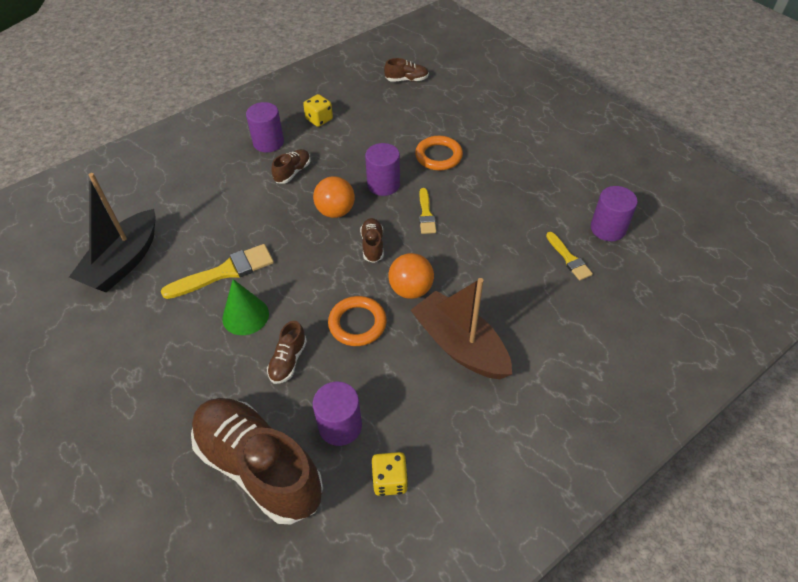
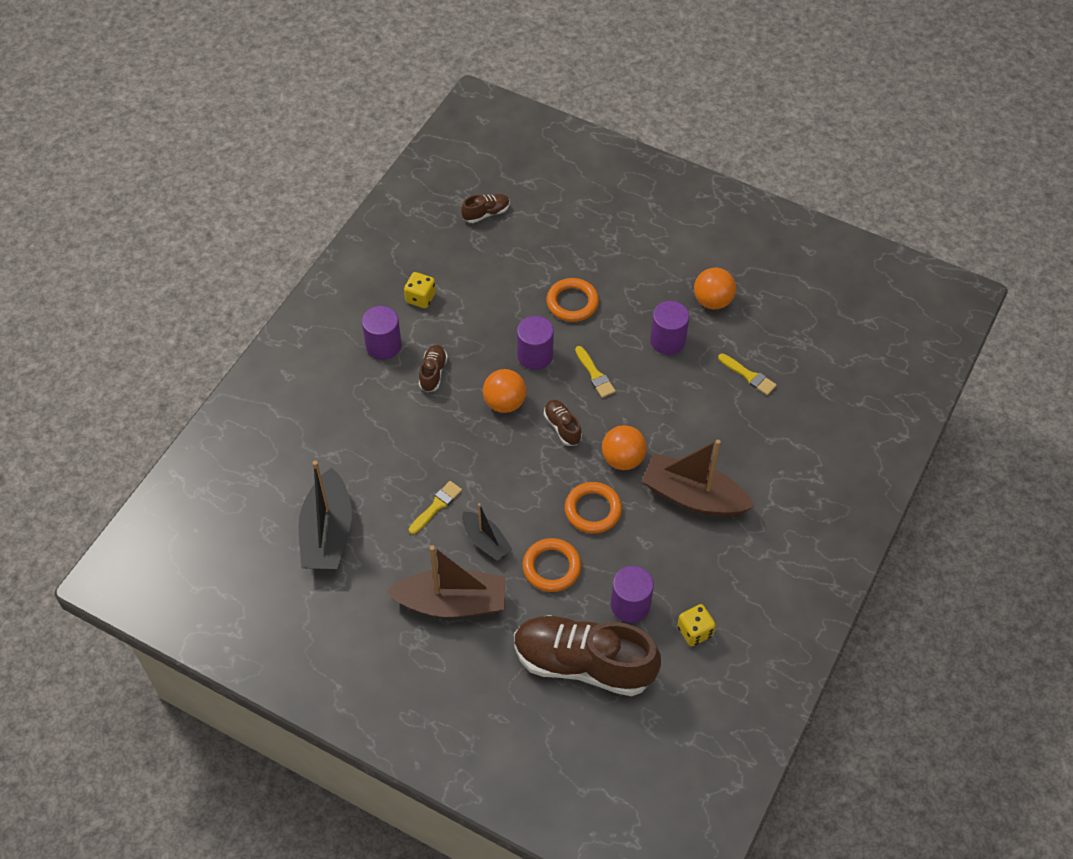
camera: 25 degrees left, 5 degrees up
(180, 358) = (452, 603): none -> brown boat
(224, 272) = (436, 506): yellow brush -> yellow brush, size x0.60
(245, 316) = (485, 541): green cone -> black boat
(288, 361) = (551, 567): brown shoe -> orange ring
(563, 189) = (712, 301): none -> orange ball
(608, 228) = (770, 331): purple cylinder -> purple cylinder (667, 340)

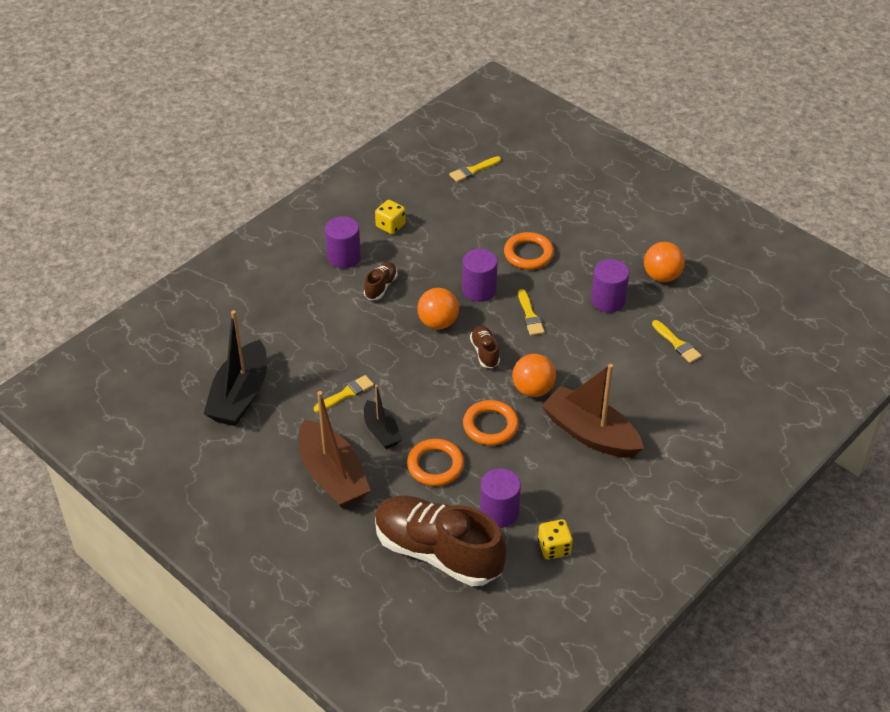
camera: 15 degrees right, 10 degrees down
(452, 603) = (332, 475): brown boat -> brown boat turned 45 degrees clockwise
(486, 213) = (473, 170): brown shoe -> yellow brush

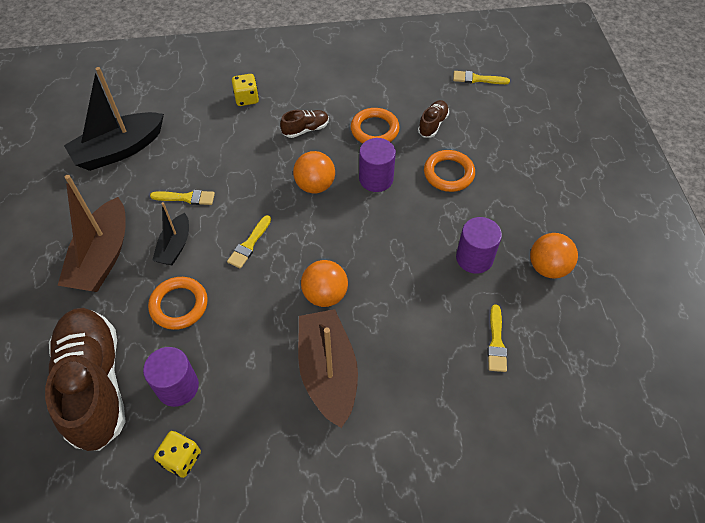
camera: 40 degrees right, 10 degrees up
(344, 257) = (305, 90): purple cylinder -> none
(390, 226) = (365, 86): yellow dice -> yellow dice (246, 98)
(485, 352) = (323, 235): brown shoe -> brown shoe (432, 124)
(490, 426) = (257, 302): orange ring -> orange ring (374, 130)
(530, 315) = (393, 227): yellow brush -> yellow brush (249, 244)

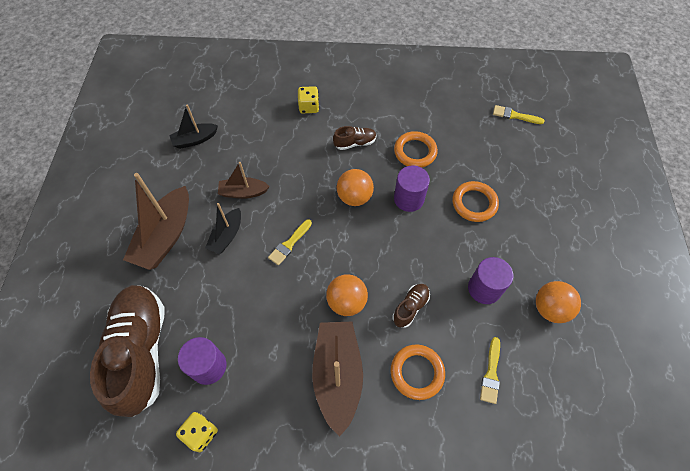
camera: 10 degrees right, 5 degrees up
(119, 150) = (195, 140): black boat -> black boat, size x0.57
(179, 305) = (221, 291): orange ring -> orange ring (417, 372)
(186, 198) = (243, 192): yellow brush -> brown boat
(432, 124) = (467, 154): brown shoe -> brown shoe (410, 307)

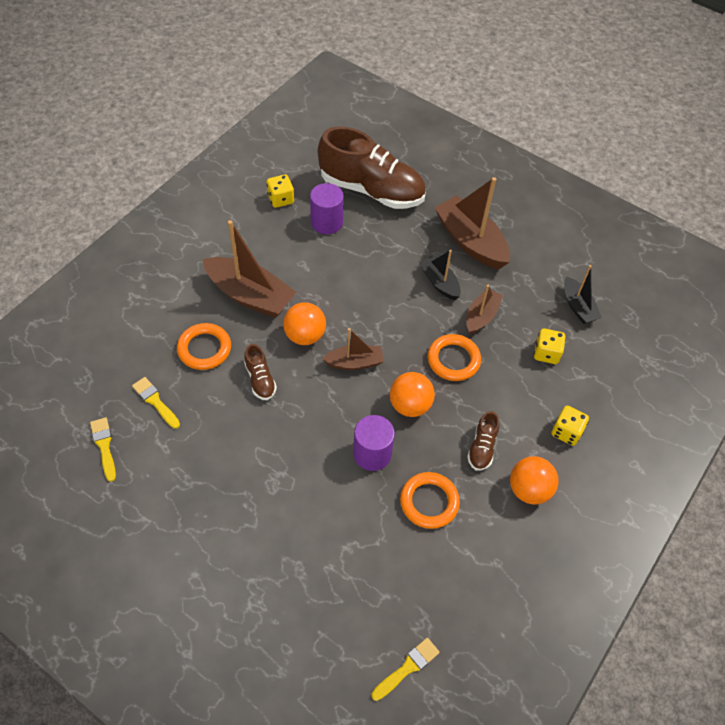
camera: 120 degrees right, 5 degrees down
(195, 140) = (578, 307): black boat -> black boat turned 150 degrees clockwise
(252, 141) = (546, 353): none -> yellow dice
(289, 244) = (396, 324): yellow brush -> yellow brush (104, 446)
(345, 251) = (354, 363): none -> brown boat
(474, 203) = (320, 515): orange ring -> orange ring (453, 360)
(484, 288) = (226, 452): purple cylinder -> none
(550, 308) = (160, 495): orange ball -> orange ball (529, 489)

